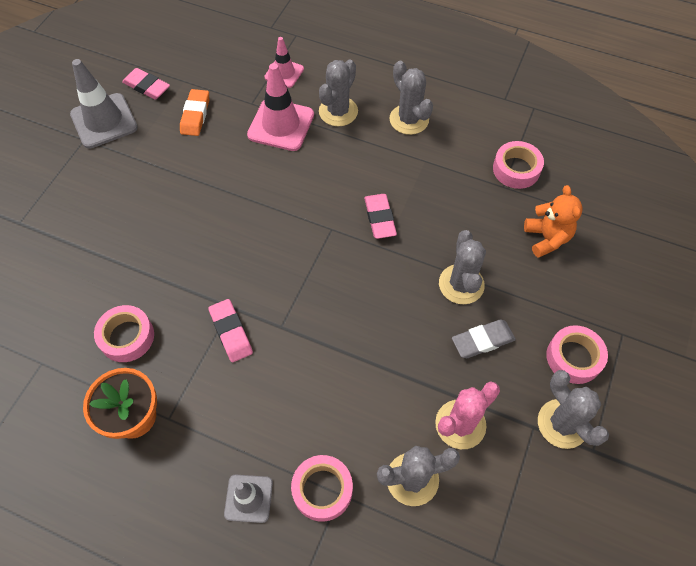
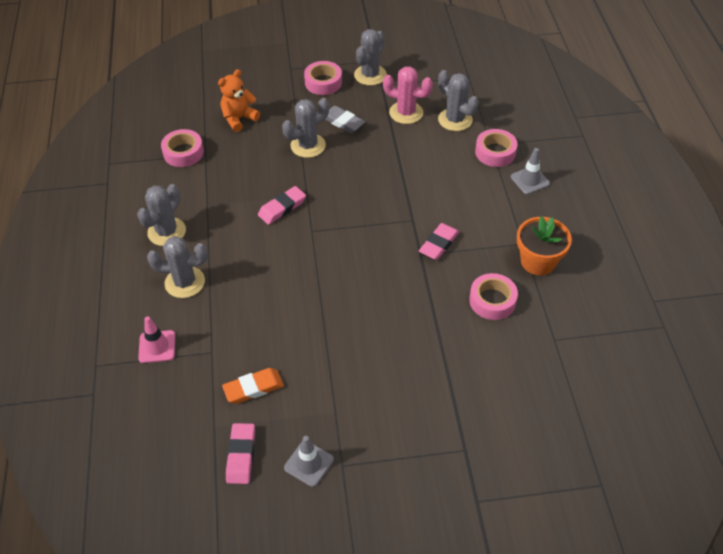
camera: 120 degrees left, 10 degrees down
(104, 121) = (309, 463): grey traffic cone -> grey traffic cone, size x0.59
(281, 125) = (225, 315): pink traffic cone -> none

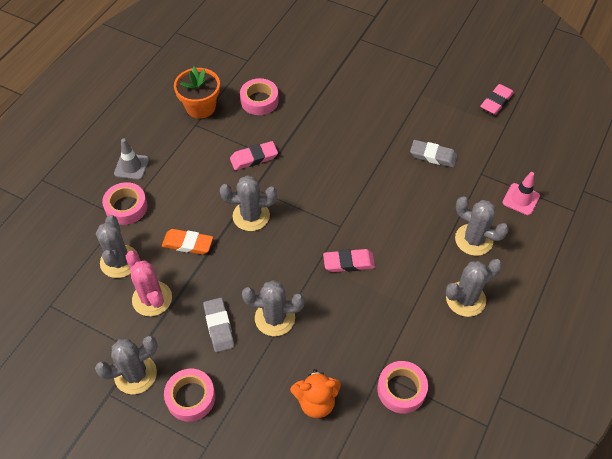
camera: 145 degrees left, 5 degrees up
(253, 388) = (465, 134): orange eraser -> orange eraser (188, 244)
(272, 343) = (433, 156): none -> grey eraser
(309, 463) = (456, 77): grey traffic cone -> none
(392, 198) = (251, 216): none -> grey cactus

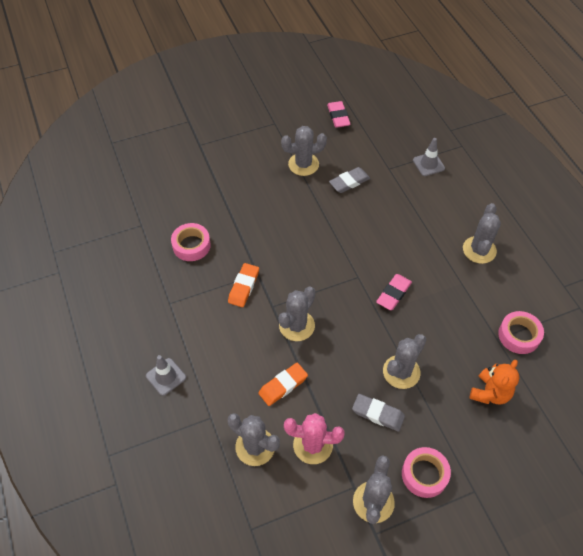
camera: 50 degrees left, 0 degrees up
(126, 207) = (204, 407): pink tape -> none
(200, 107) = (155, 288): orange flower pot -> none
(254, 158) = (243, 287): pink eraser -> orange eraser
(473, 240) = (437, 212): grey cactus -> grey cactus (303, 164)
(521, 199) = (428, 164): pink traffic cone -> grey traffic cone

